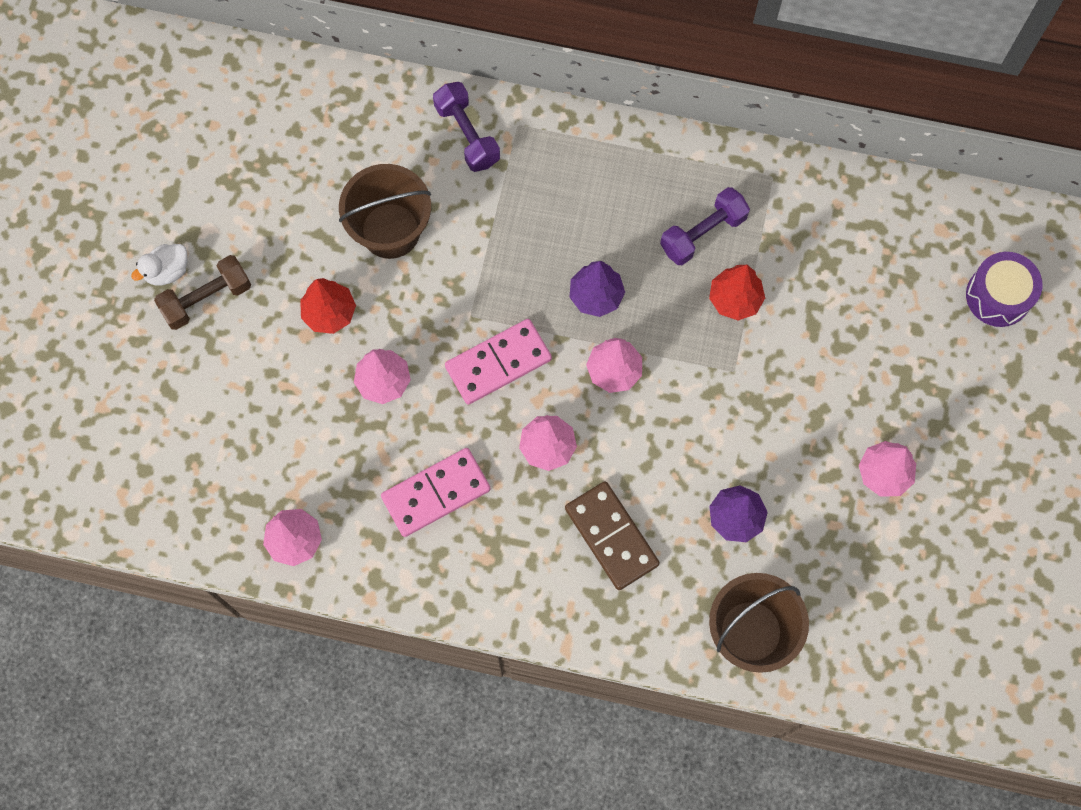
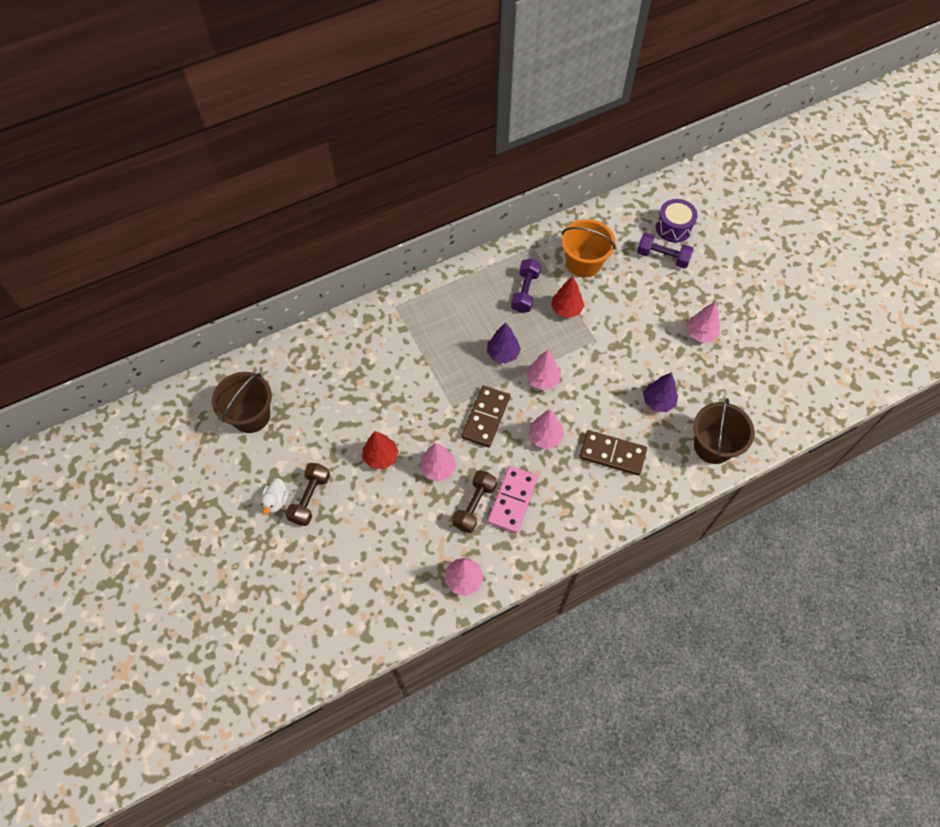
camera: 40 degrees left, 10 degrees down
(385, 462) = (474, 505): none -> brown dumbbell
(390, 230) = (376, 397): brown bucket -> brown bucket (251, 415)
(467, 135) = (374, 327): purple dumbbell -> purple dumbbell (662, 257)
(498, 363) = (485, 417): pink domino -> brown domino
(820, 252) = (583, 263): none -> orange bucket

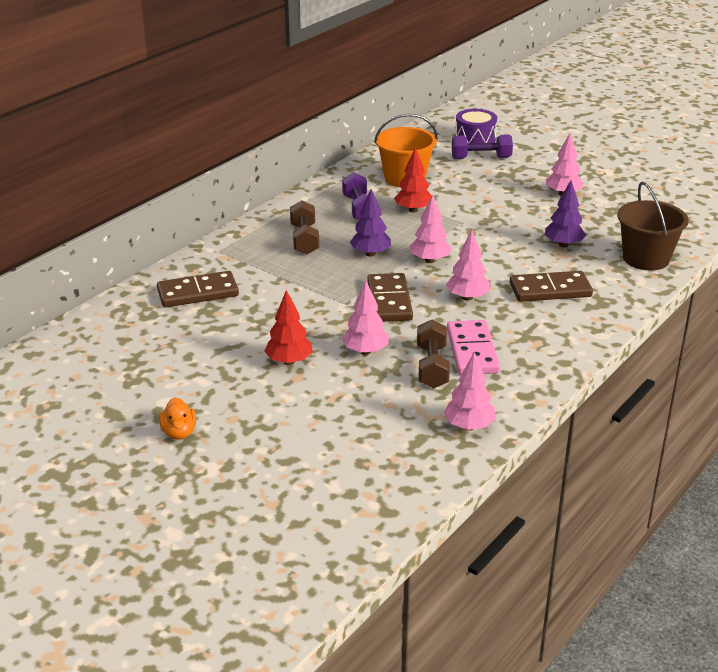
camera: 25 degrees left, 30 degrees down
(251, 415) = (94, 373): brown bucket -> none
(276, 501) = (179, 432): white duck -> orange duck
(310, 498) = (223, 418): brown dumbbell -> brown dumbbell (304, 239)
(357, 352) = (198, 293): none -> brown domino

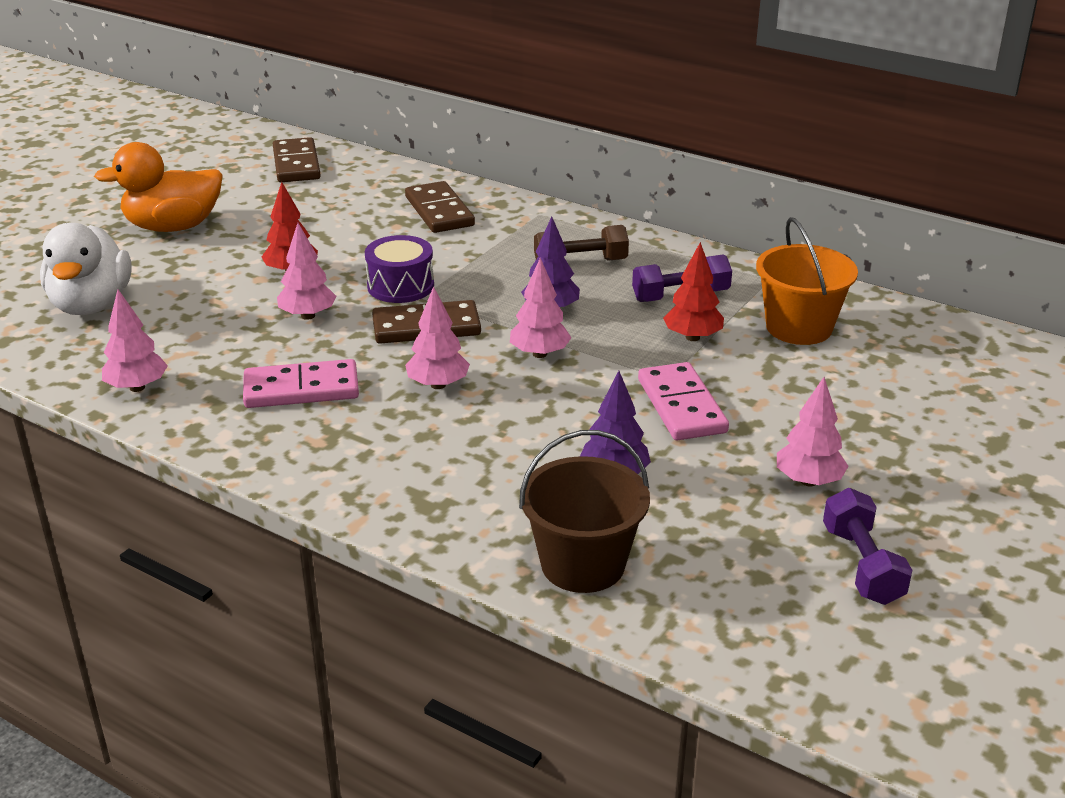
camera: 85 degrees right, 0 degrees up
(179, 432) = (173, 227): orange duck -> orange duck, size x2.09
(329, 466) = (91, 305): none -> white duck
(432, 367) = (268, 360): brown dumbbell -> none
(475, 139) = (992, 390): purple drum -> purple drum (400, 286)
(481, 158) = (914, 396): purple dumbbell -> purple dumbbell (861, 565)
(492, 220) = (681, 406): none -> pink domino
(550, 290) = (464, 456): brown domino -> brown domino (296, 164)

